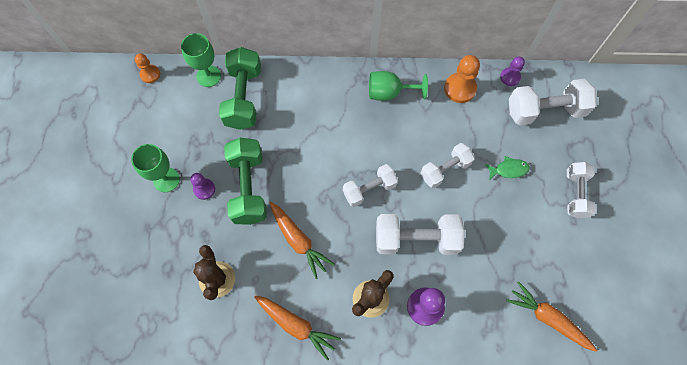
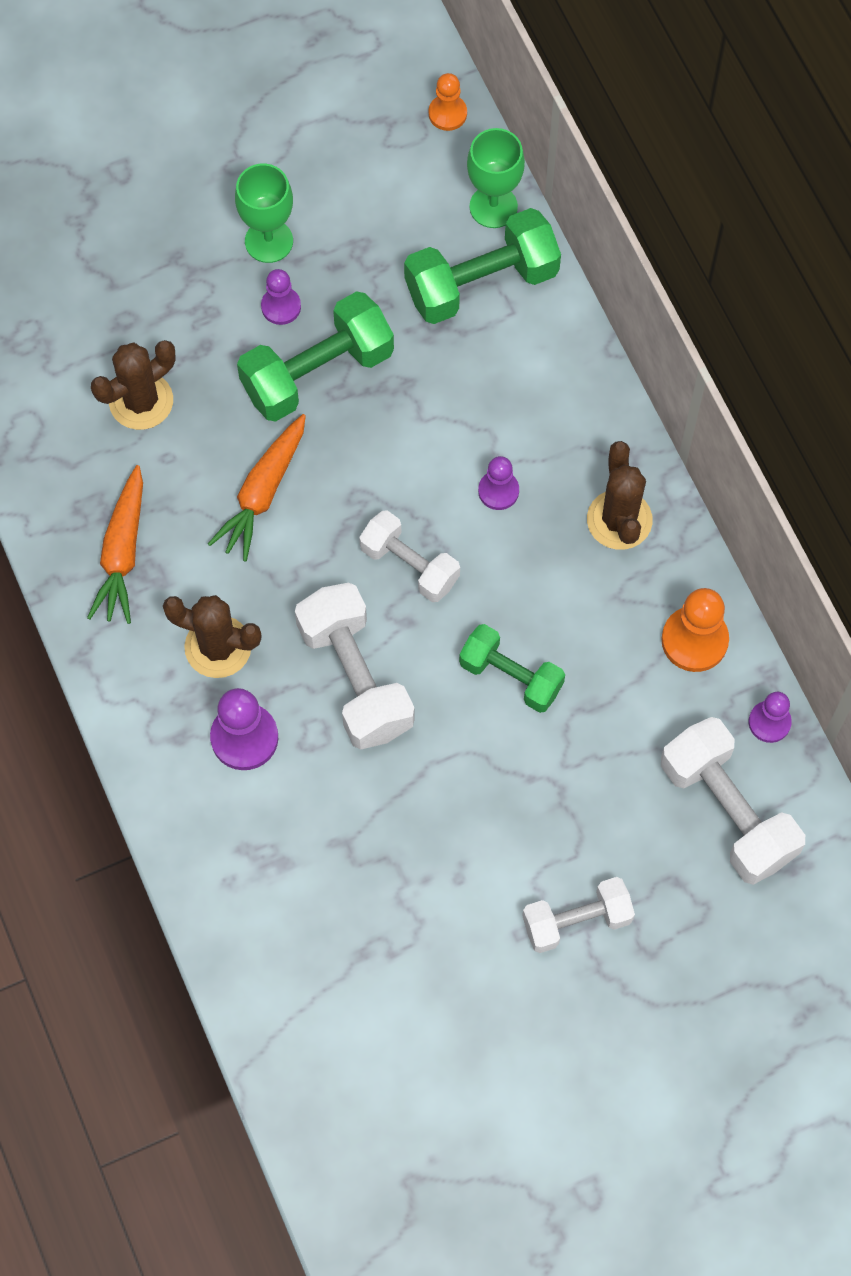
camera: 65 degrees right, 0 degrees up
(351, 135) = (498, 491): none -> purple pawn
(389, 93) = (619, 520): green goblet -> brown cactus
(445, 170) = (511, 676): white dumbbell -> green dumbbell
(508, 170) = (567, 786): green fish -> none
(548, 318) = (316, 945): orange carrot -> none

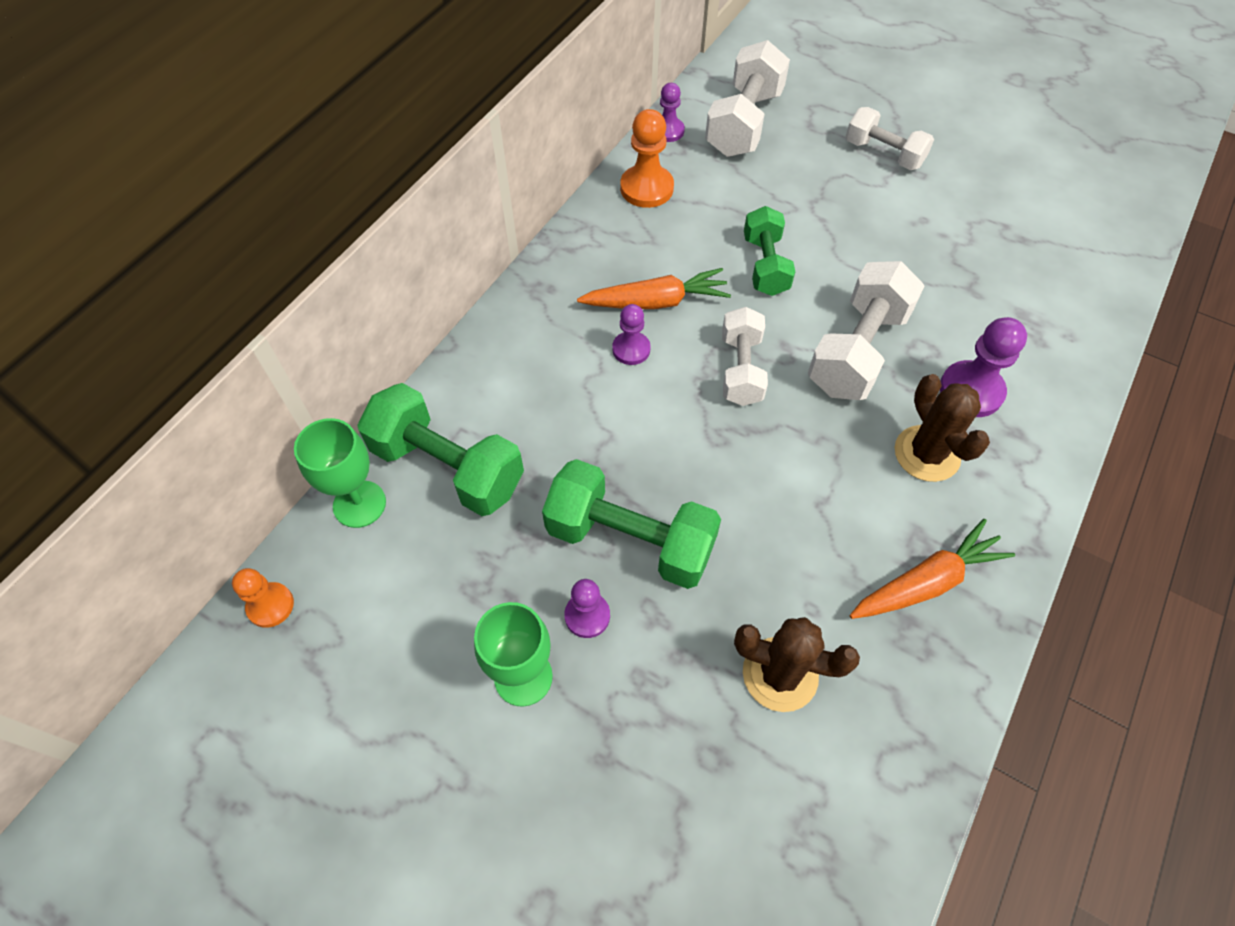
camera: 125 degrees left, 10 degrees down
(263, 493) = (775, 508): orange carrot -> orange carrot (656, 302)
(619, 520) = (592, 268): brown cactus -> none

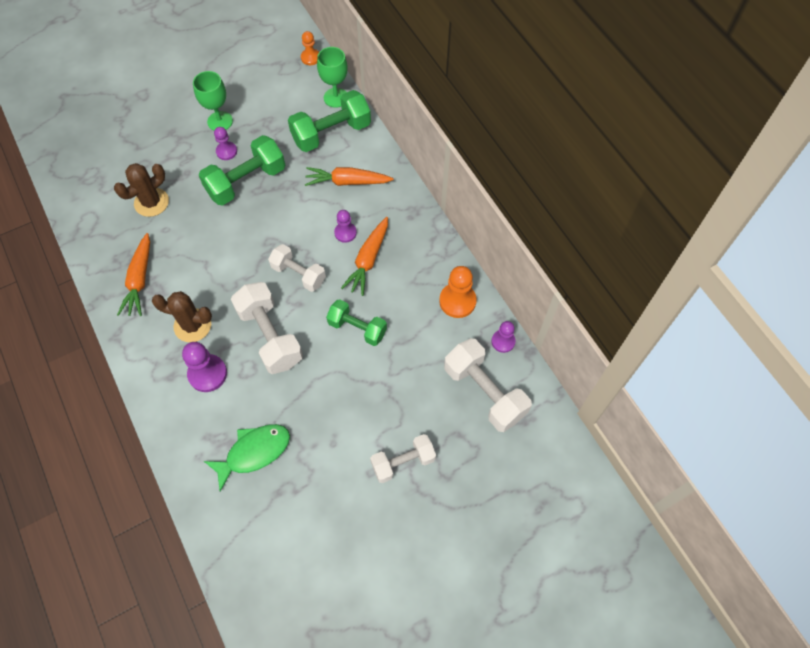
camera: 120 degrees right, 5 degrees up
(536, 393) = (347, 182): none -> orange carrot
(1008, 284) = (254, 452): none -> green fish

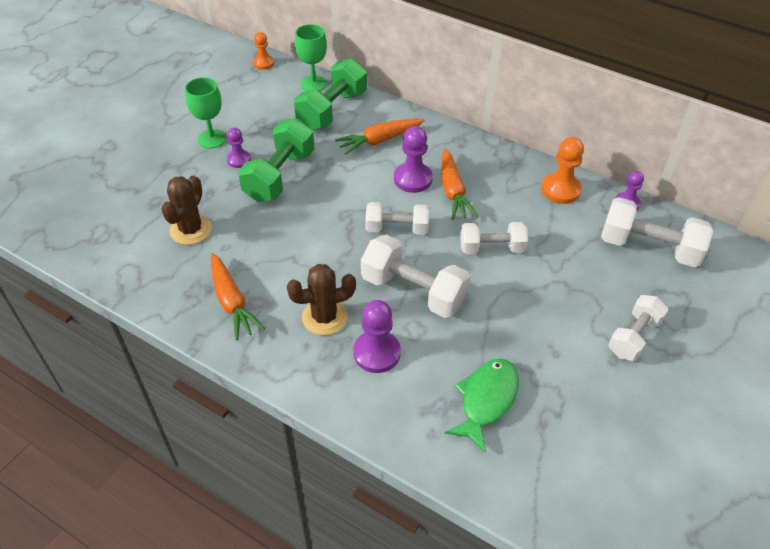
camera: 30 degrees left, 15 degrees down
(345, 233) = (413, 179): purple pawn -> purple pawn, size x1.59
(357, 328) = (491, 248): green dumbbell -> white dumbbell

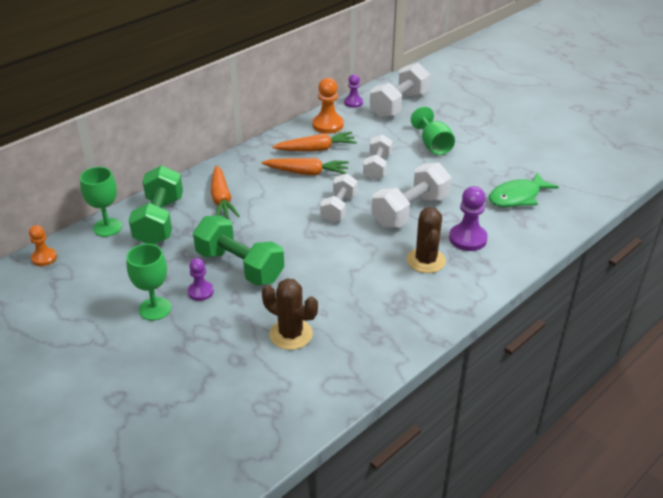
camera: 75 degrees left, 10 degrees down
(232, 302) = (394, 313): orange carrot -> orange carrot (316, 149)
(332, 110) = (159, 221): green dumbbell -> green dumbbell turned 45 degrees clockwise
(413, 179) = (282, 190): purple pawn -> none
(486, 400) = (517, 197): green fish -> green fish turned 75 degrees counterclockwise
(568, 296) = (433, 145): none -> green goblet
(634, 337) = (474, 129): white dumbbell -> none

